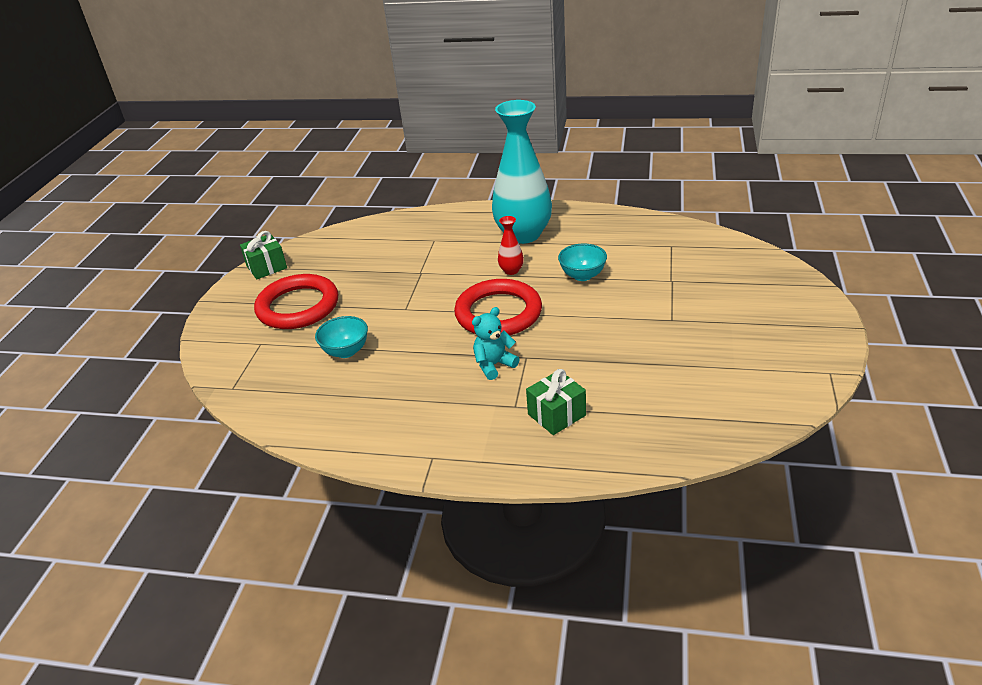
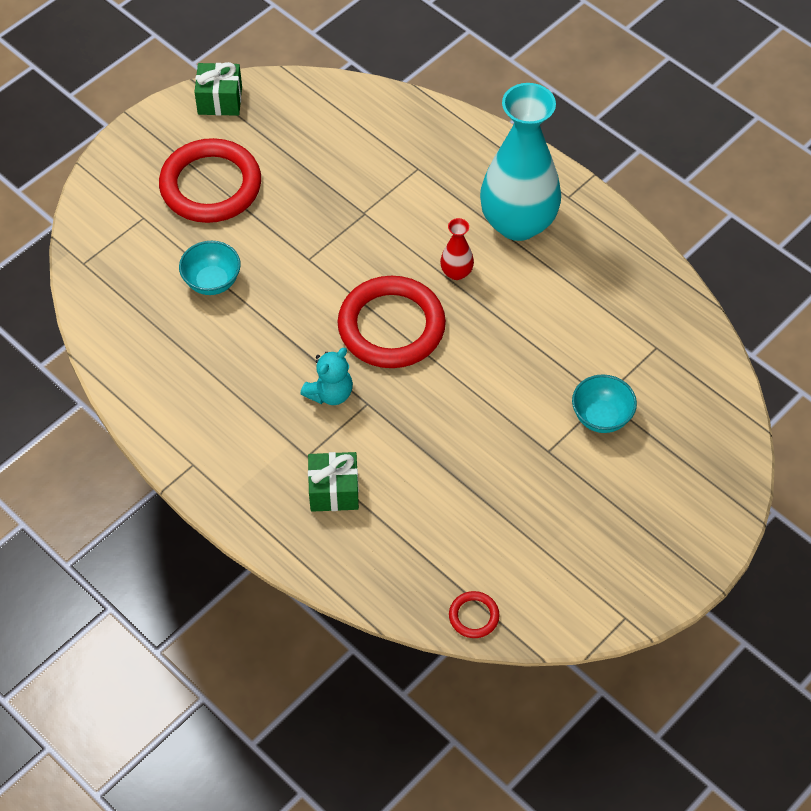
camera: 30 degrees right, 20 degrees up
(494, 365) = (330, 393): turquoise teddy bear -> turquoise teddy bear turned 135 degrees clockwise
(582, 275) = (521, 329): turquoise bowl -> turquoise bowl (601, 417)
(738, 428) = (474, 616): none -> red ring

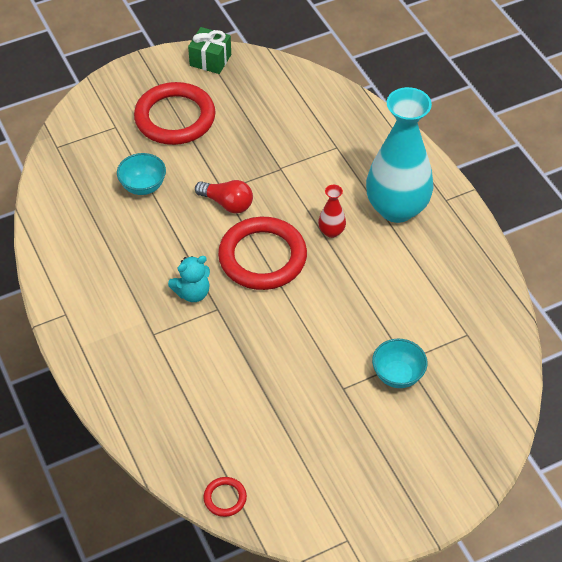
camera: 20 degrees right, 5 degrees down
(321, 274) = (227, 203): none -> red light bulb
(334, 491) = (161, 366): green gift -> none

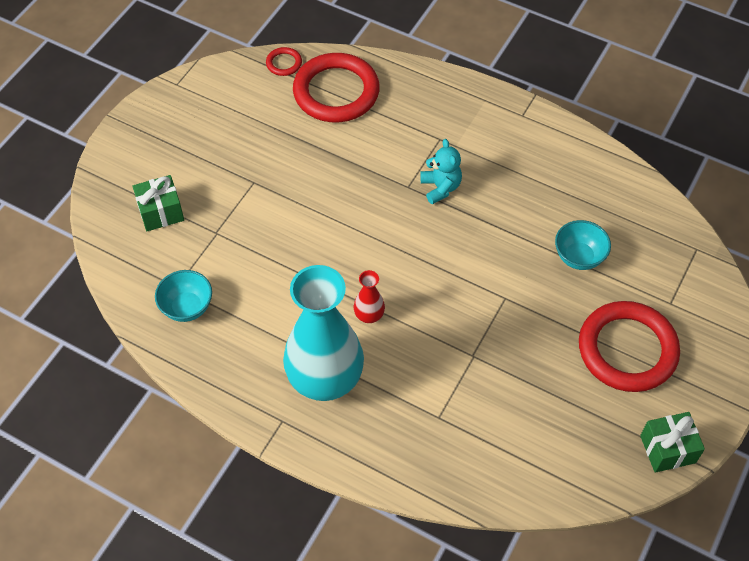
camera: 145 degrees right, 5 degrees up
(192, 293) = (440, 188): turquoise teddy bear -> turquoise teddy bear turned 135 degrees clockwise
(227, 203) = (488, 286): red light bulb -> none
(262, 257) = (410, 253): red ring -> red ring (336, 92)
(397, 375) = (215, 217): turquoise bowl -> turquoise bowl (187, 307)
(443, 407) = (161, 212): none -> green gift

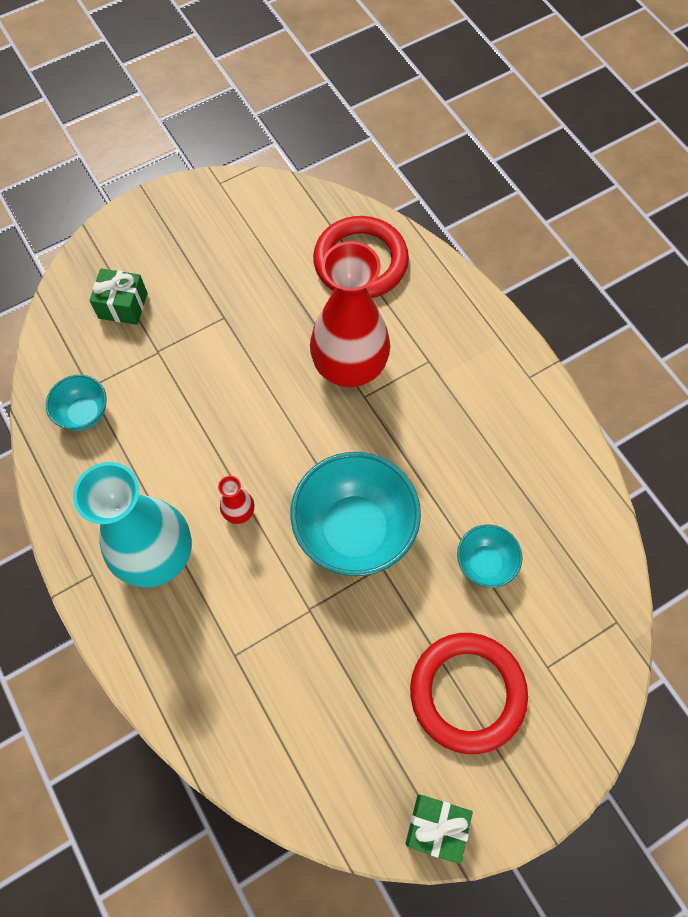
camera: 30 degrees right, 10 degrees up
(284, 63) = (331, 208): red ring -> none
(381, 171) = (349, 366): none -> red vase
(440, 188) = (395, 414): turquoise teddy bear -> none
(467, 283) = (354, 529): none -> turquoise bowl

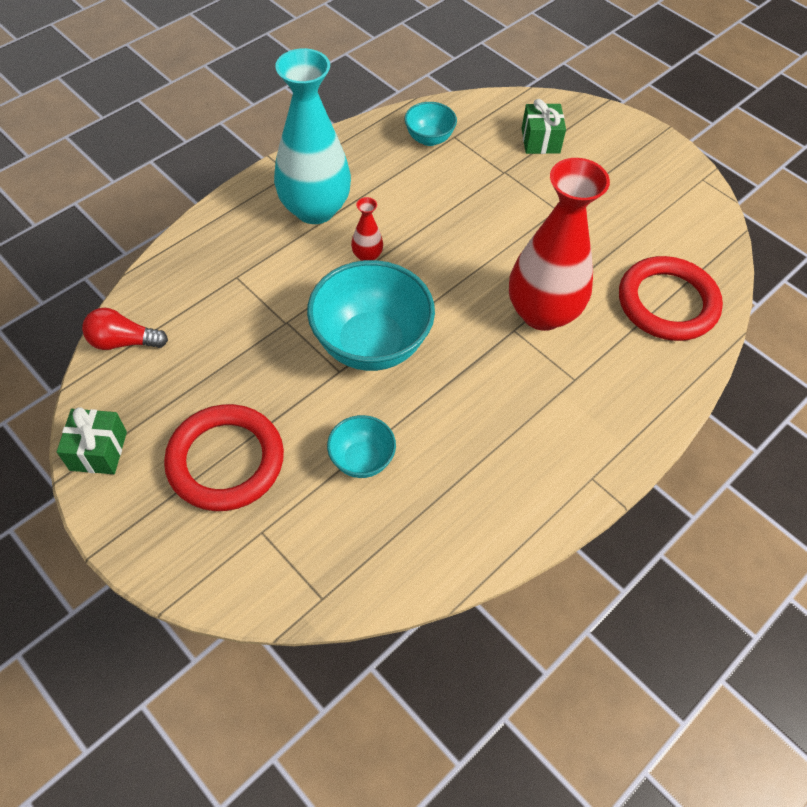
camera: 75 degrees right, 10 degrees down
(298, 792) = (123, 342): none -> red light bulb

